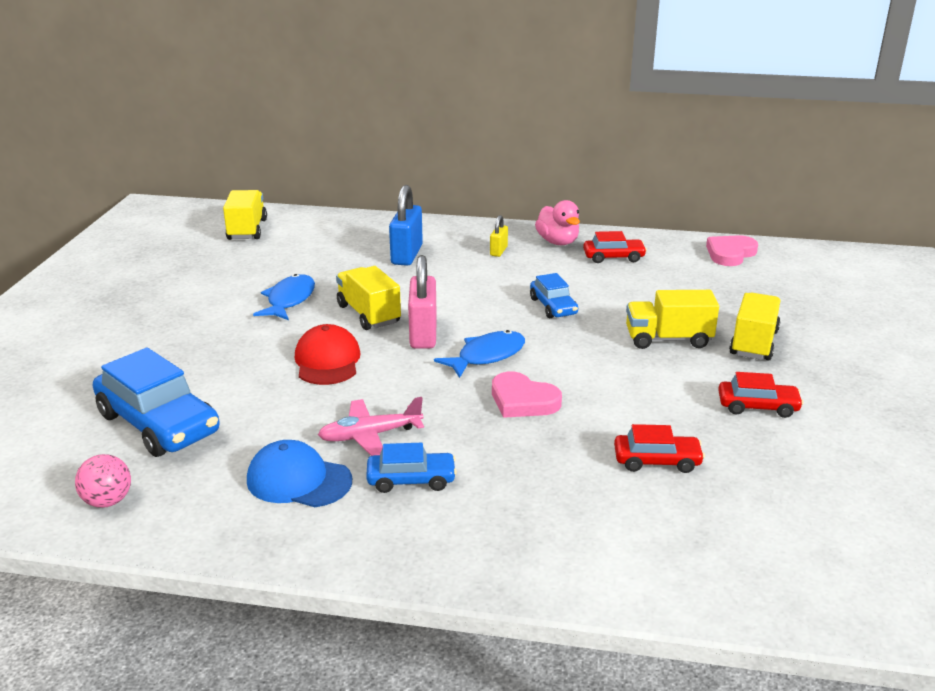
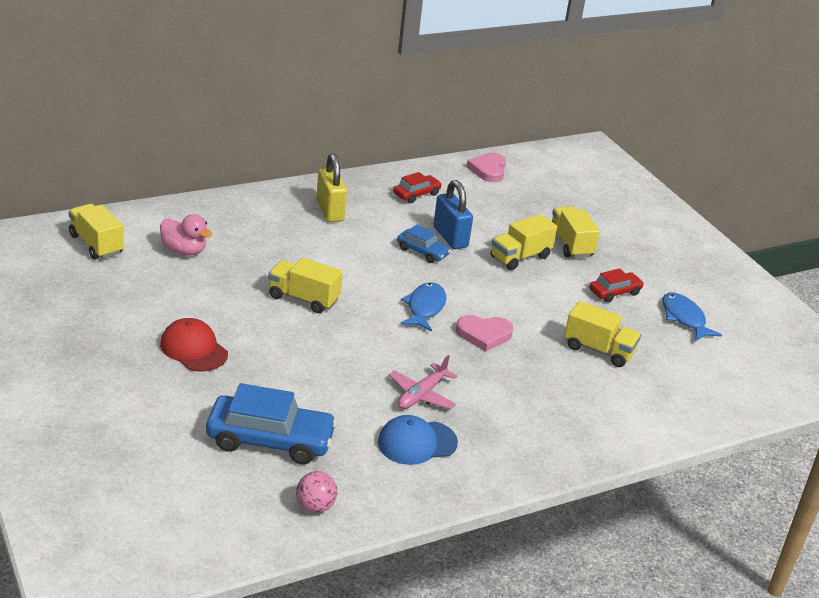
camera: 40 degrees left, 5 degrees up
(289, 300) = (227, 304): blue fish -> blue fish (684, 318)
(327, 361) = (323, 348): red cap -> red cap (194, 349)
(406, 255) = (265, 234): blue padlock -> blue padlock (450, 237)
(411, 480) = (482, 415): blue car -> none
(423, 334) = (363, 304): pink padlock -> none
(498, 251) = (330, 211): yellow padlock -> yellow padlock, size x1.90
(558, 242) = (363, 190): pink duck -> pink duck (184, 251)
(657, 461) = (598, 350): red car -> yellow truck

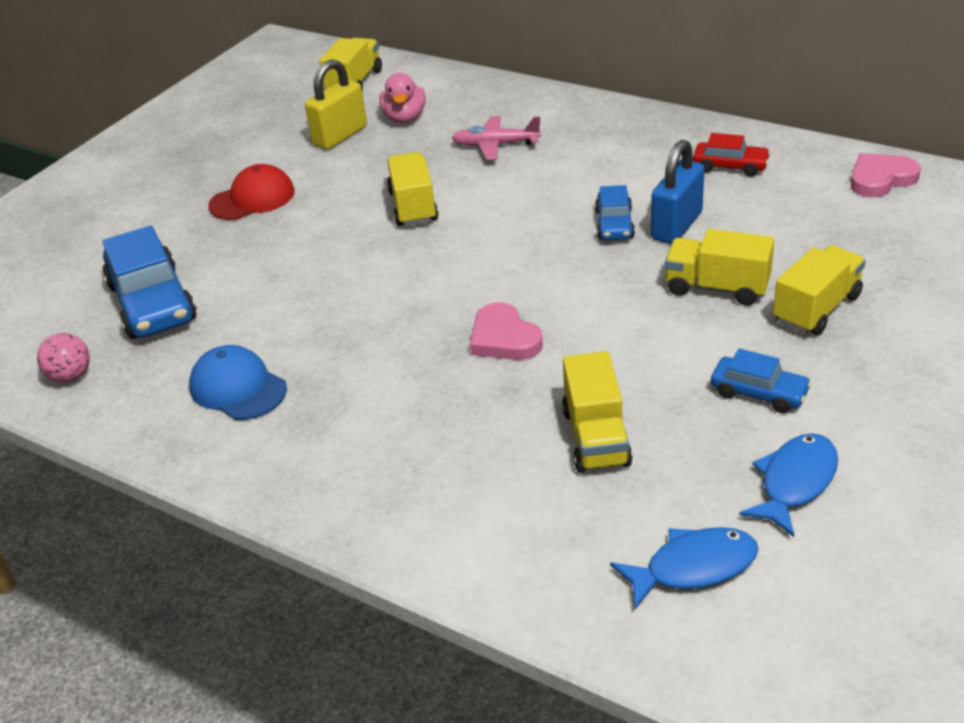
camera: 65 degrees right, 5 degrees up
(194, 349) = (252, 198): red cap -> red cap turned 45 degrees clockwise
(330, 211) = (601, 141): yellow padlock -> yellow padlock (340, 136)
(421, 395) = (329, 351): pink plane -> pink plane (495, 145)
(425, 308) = (502, 277): blue fish -> blue fish (693, 567)
(614, 292) = (759, 393): red car -> blue car

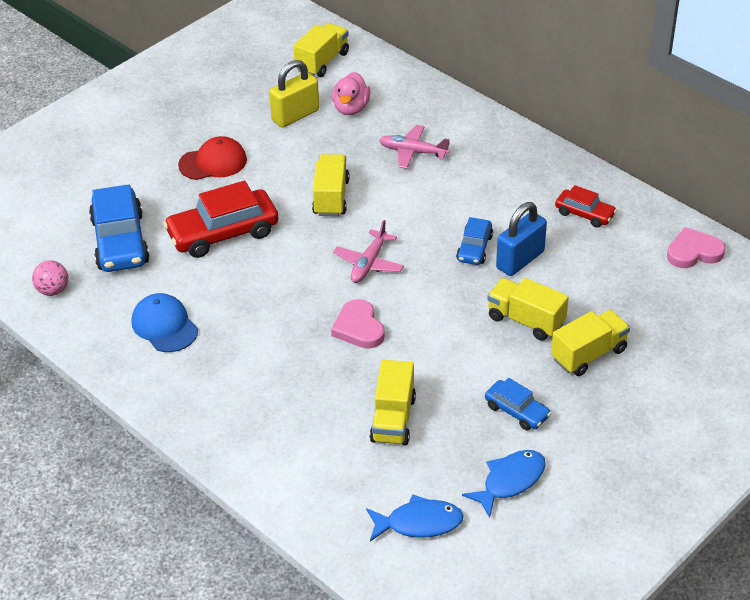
camera: 10 degrees right, 5 degrees up
(287, 269) = (223, 233): none -> red car
(488, 265) = (369, 263): none -> pink plane

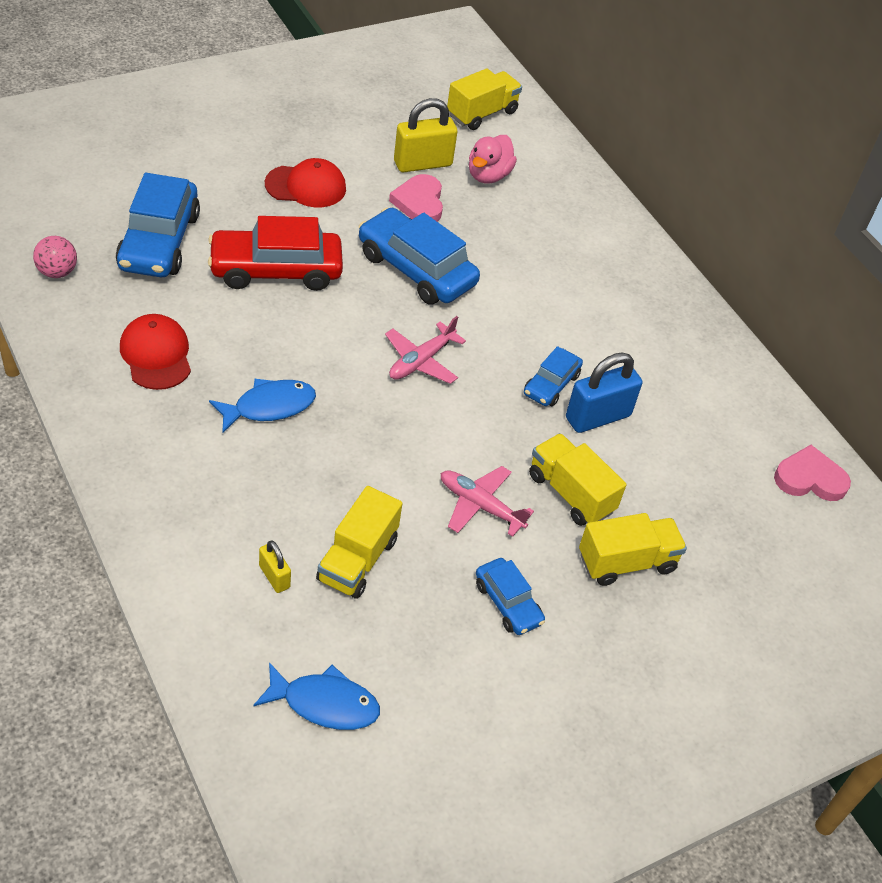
camera: 10 degrees right, 5 degrees up
(164, 326) = (156, 355): blue cap -> red cap
(331, 197) = (416, 269): yellow truck -> blue car
(338, 451) = (274, 577): none -> yellow padlock
(359, 328) = (372, 434): pink heart -> pink heart (419, 202)
(412, 152) = (533, 248): pink plane -> pink plane (480, 505)
(510, 481) = (458, 690): blue fish -> blue fish (269, 407)
(584, 214) = (699, 387): red car -> none

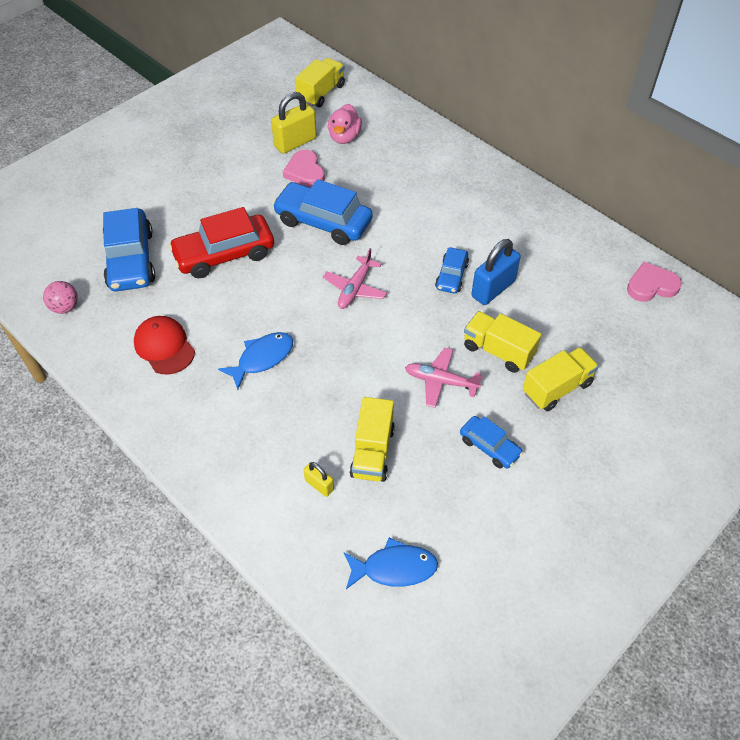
camera: 10 degrees left, 5 degrees up
(306, 186) = (220, 185): red cap -> none

